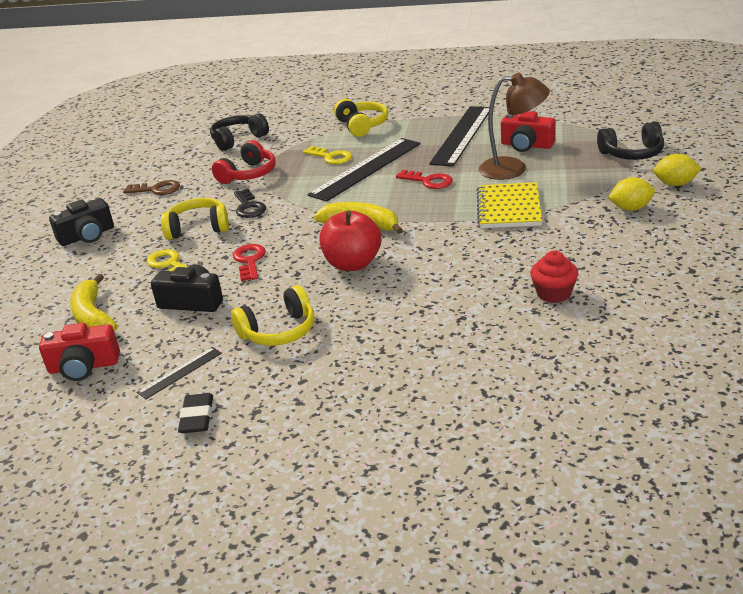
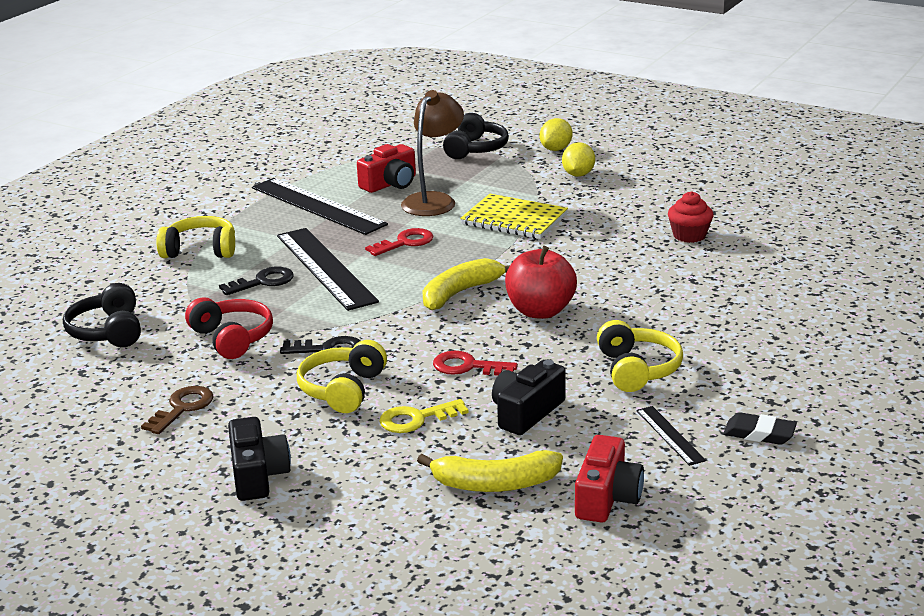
camera: 70 degrees left, 5 degrees down
(331, 157) = (263, 282): yellow key -> black key

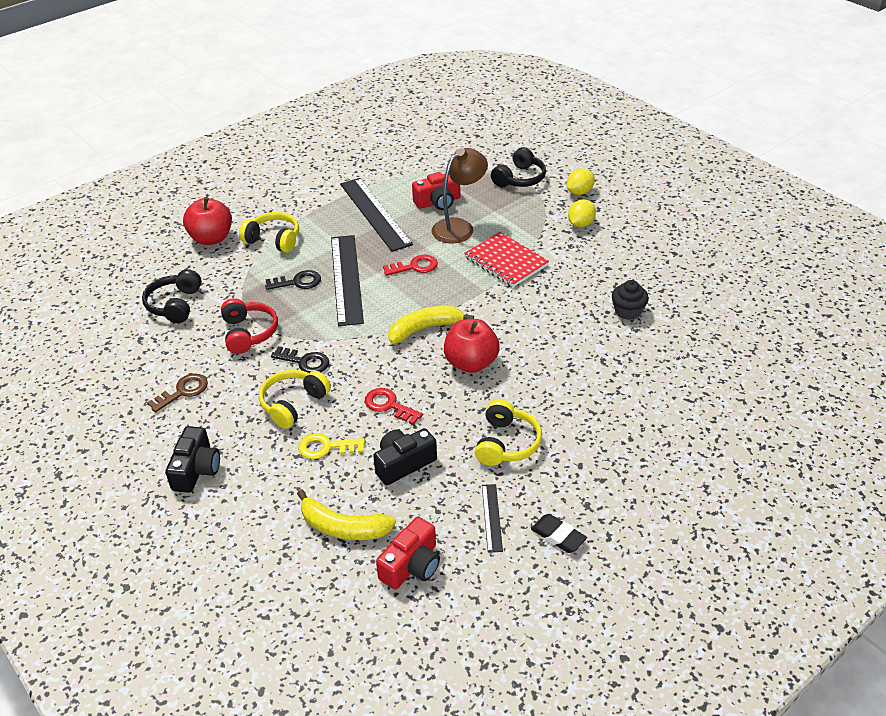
camera: 20 degrees right, 15 degrees up
(112, 263) = (211, 238): none -> red apple
(514, 219) = (506, 261): yellow notebook -> red notebook
(689, 235) = (628, 311): red cupcake -> black cupcake

